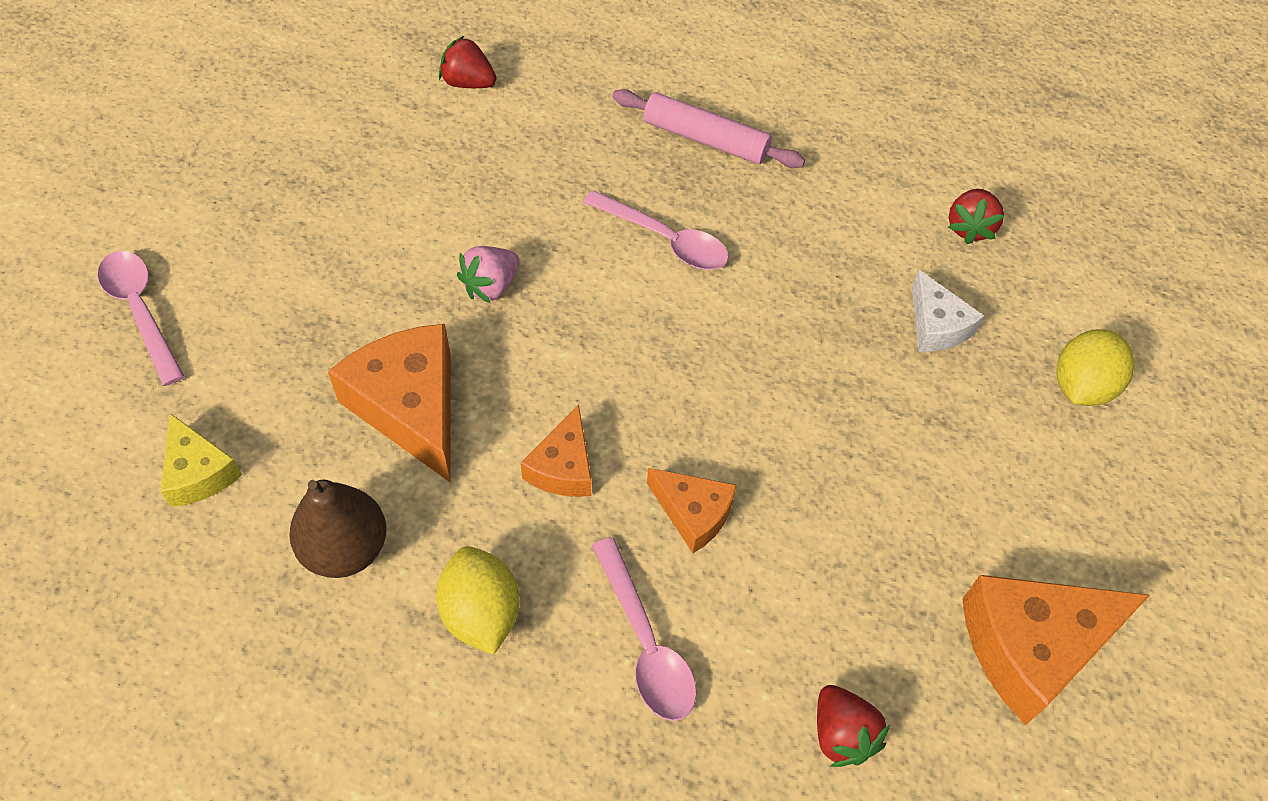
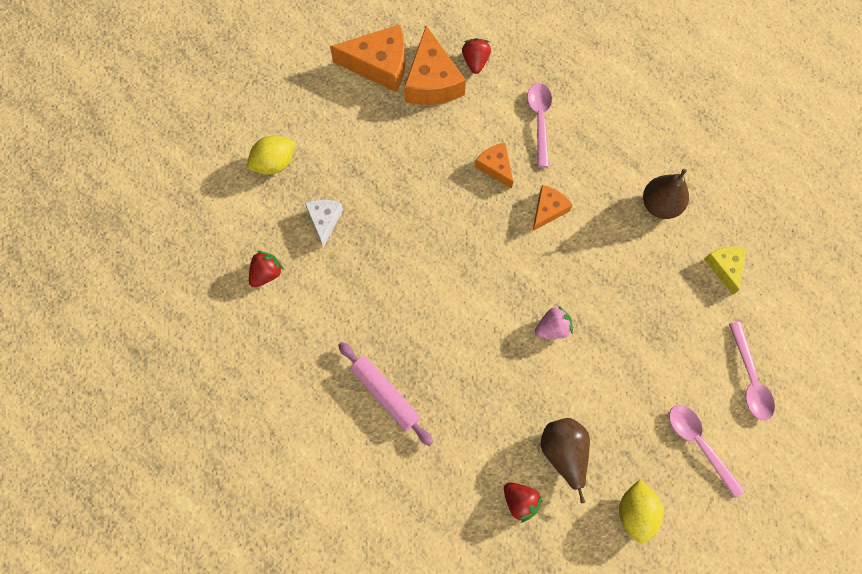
camera: 155 degrees left, 15 degrees up
(411, 407) = (614, 267): orange cheese -> orange cheese (432, 81)
(424, 145) = (563, 453): none -> brown pear
(481, 613) = (606, 156): yellow lemon -> yellow lemon (635, 512)
(666, 240) = (443, 325): pink spoon -> pink spoon (698, 443)

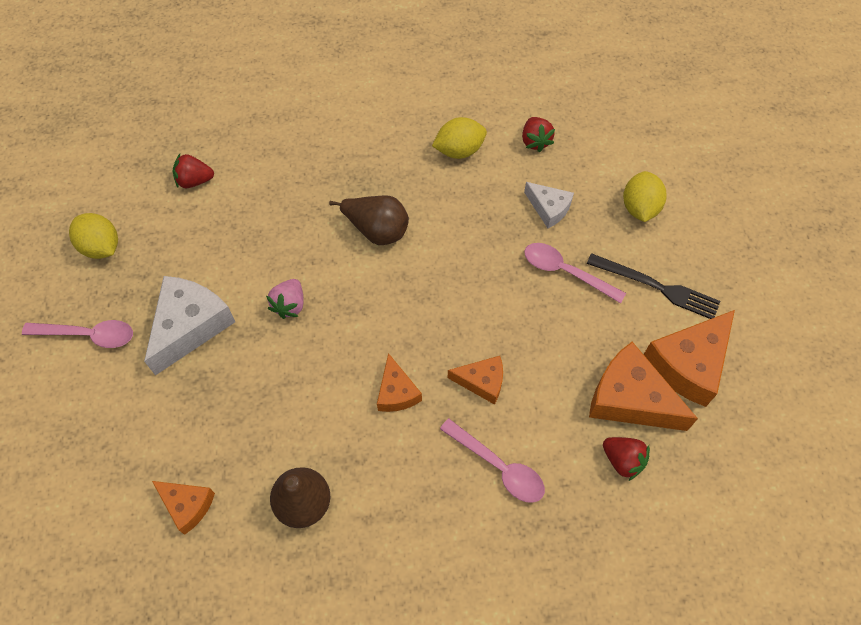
camera: 130 degrees right, 10 degrees down
(321, 321) = (459, 150): none -> yellow lemon
(335, 114) = (657, 287): none -> black fork
(385, 394) = (360, 153): pink rolling pin -> none
(563, 453) = (192, 234): brown pear -> brown pear (377, 230)
(628, 380) = (190, 326): none -> white cheese
(725, 267) = (187, 505): yellow cheese -> orange cheese
(750, 379) = (82, 426): pink spoon -> pink spoon (565, 271)

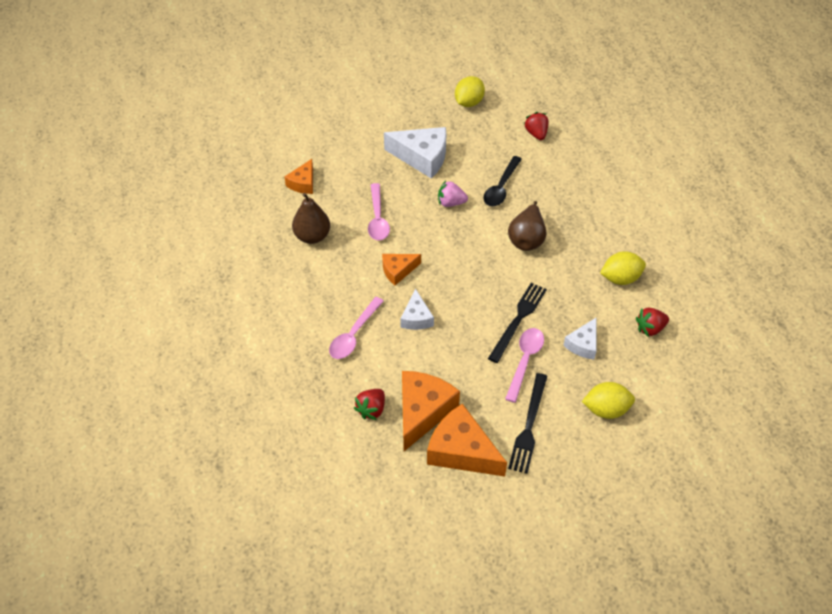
camera: 80 degrees right, 10 degrees down
(89, 335) = (404, 113): pink spoon -> pink spoon (377, 219)
(280, 241) = (501, 188): none -> black spoon
(459, 150) = (620, 278): yellow lemon -> yellow lemon turned 75 degrees counterclockwise
(482, 382) = (416, 318): orange cheese -> white cheese
(503, 266) = (518, 320): none -> black fork

